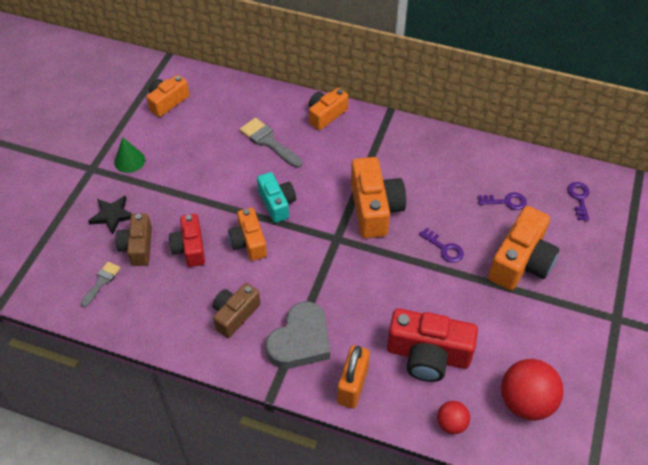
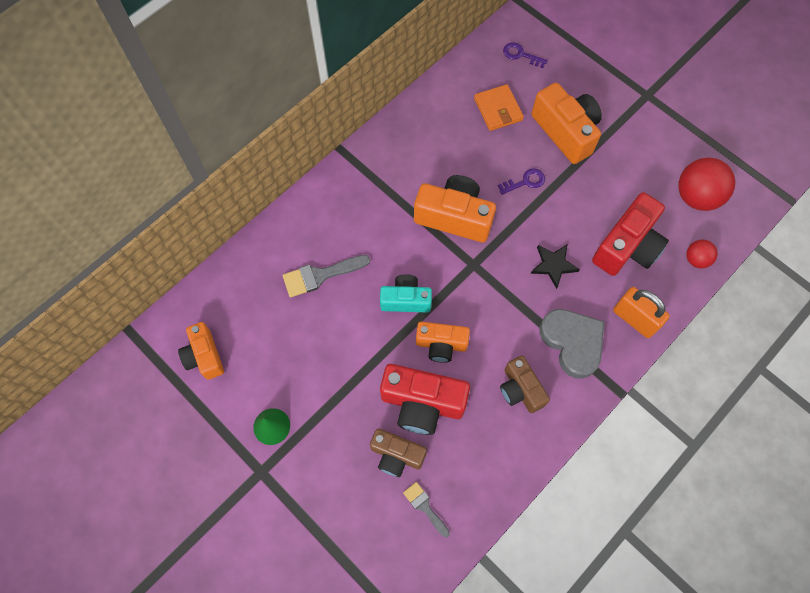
camera: 65 degrees left, 15 degrees up
(112, 215) = (341, 469): black star -> black star (553, 265)
(190, 248) = (422, 403): red camera -> red camera, size x1.58
(326, 115) = (313, 207): orange camera -> none
(506, 202) = (498, 109): purple key -> orange wallet

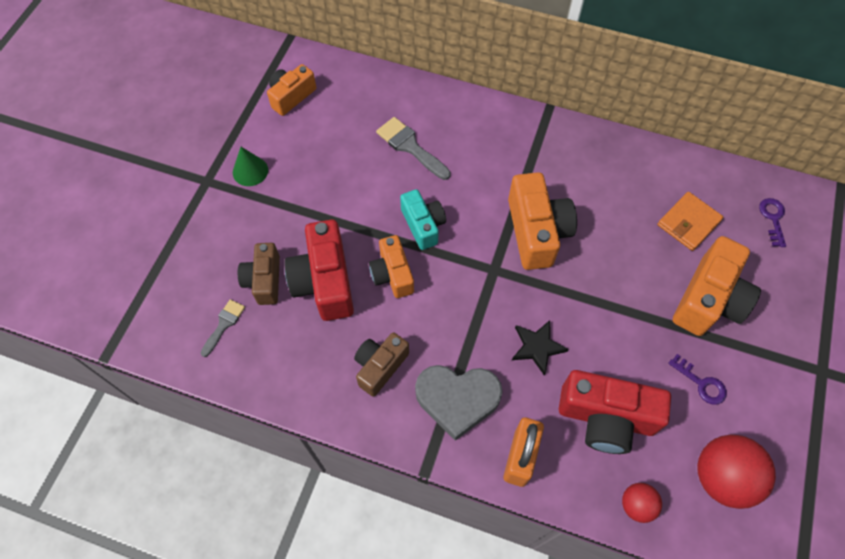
camera: 65 degrees right, 5 degrees down
(525, 182) = (619, 282): purple key -> purple key (701, 383)
(572, 343) = (457, 399): grey heart -> grey heart turned 60 degrees clockwise

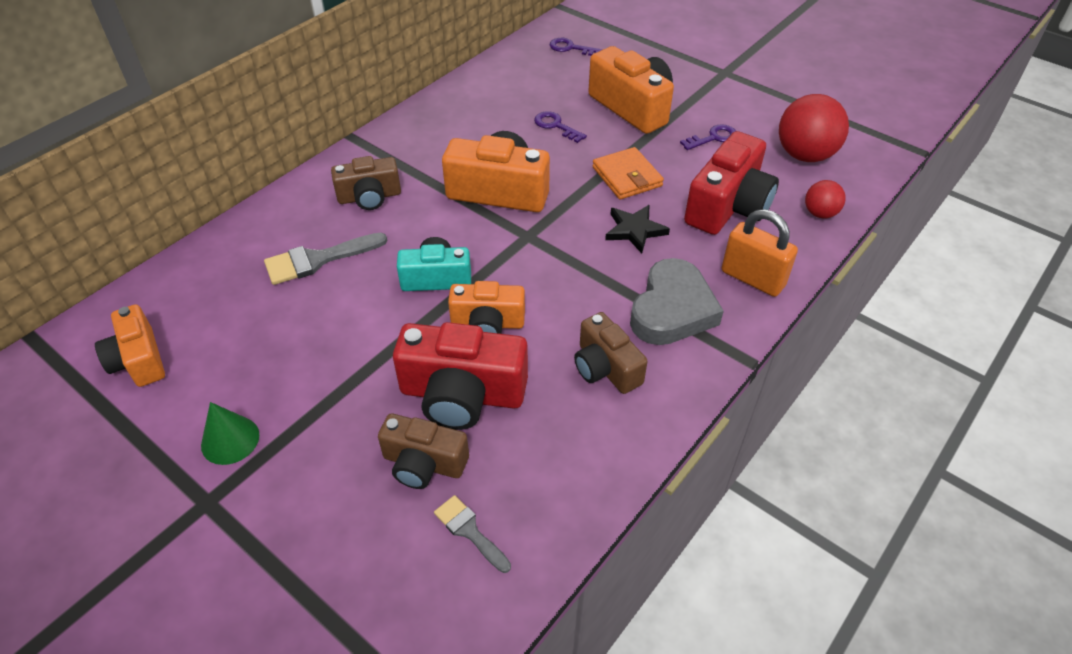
camera: 70 degrees left, 15 degrees down
(487, 149) = (369, 197): none -> brown camera
(644, 245) = (556, 126): none -> purple key
(688, 223) = (548, 93): orange wallet -> orange wallet (627, 177)

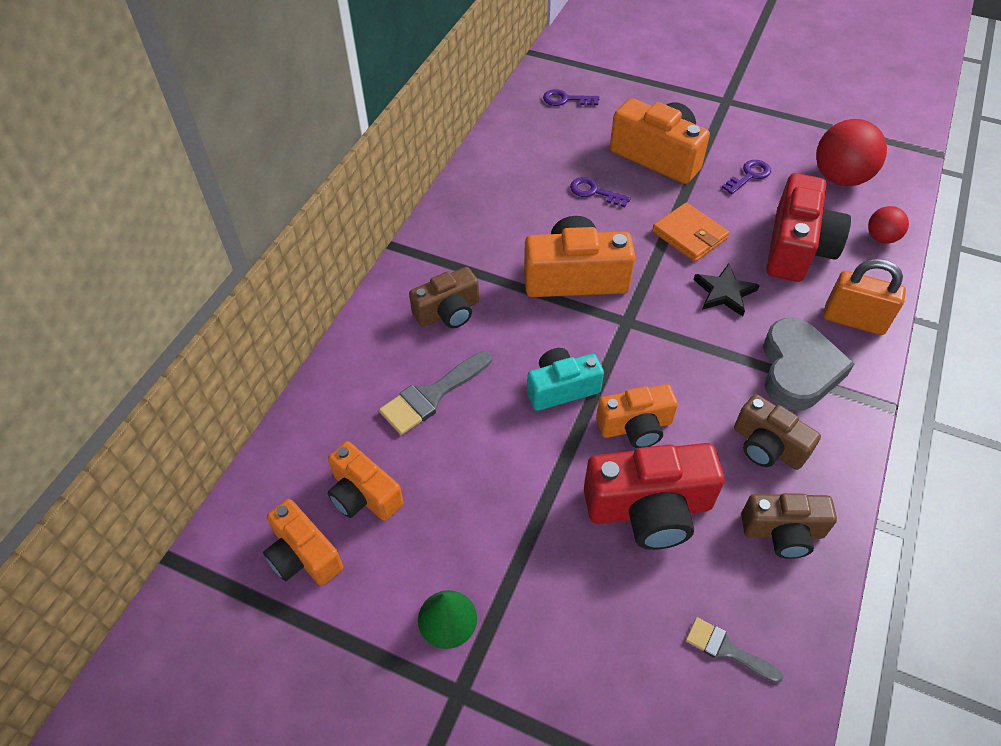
camera: 15 degrees left, 5 degrees up
(215, 325) = (363, 495): none -> orange camera
(423, 463) = (649, 591): brown camera -> brown camera (783, 532)

